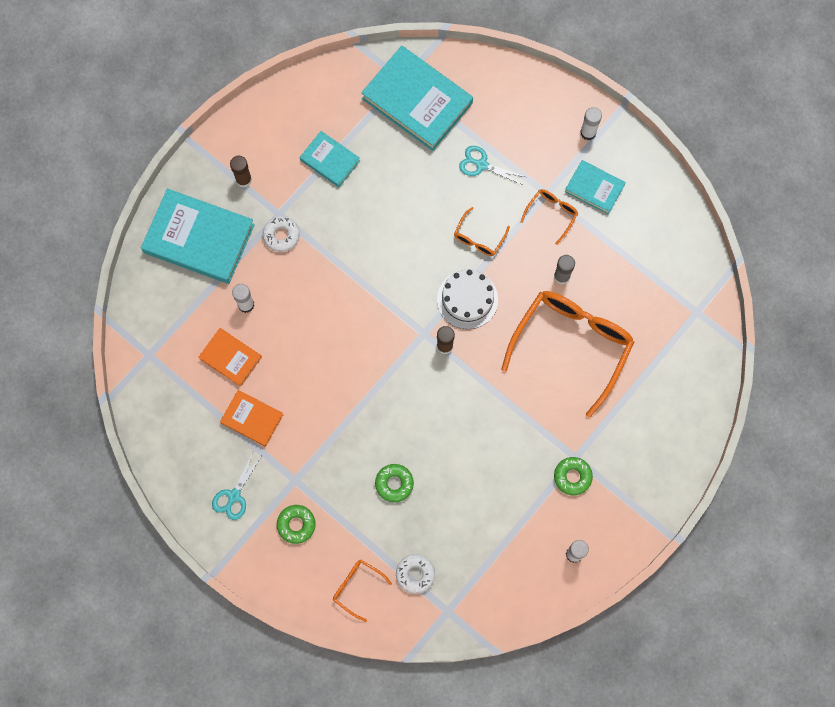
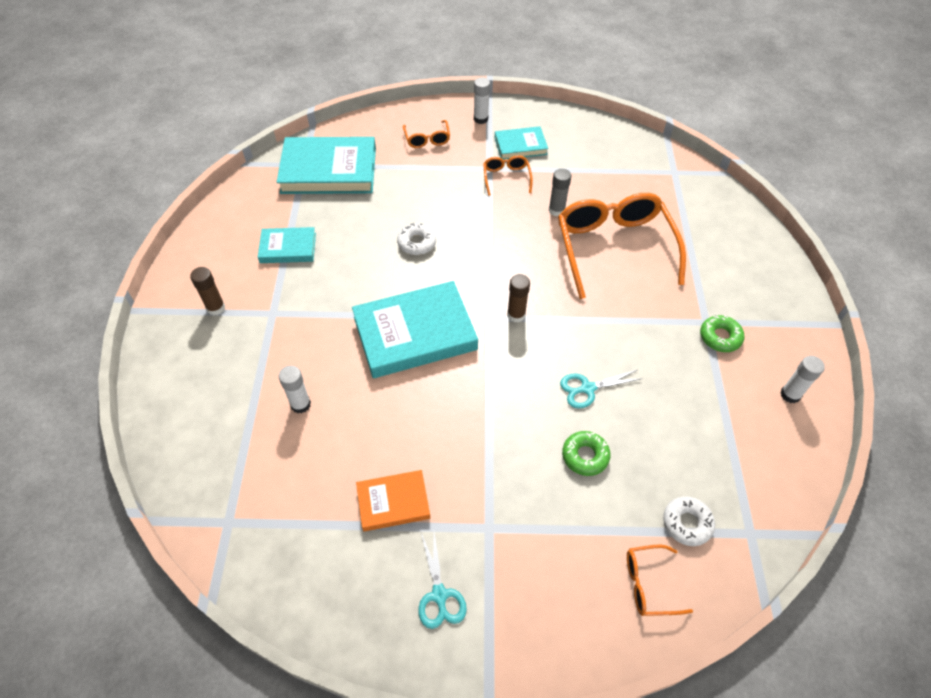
camera: 40 degrees left, 20 degrees down
(199, 238) = (205, 380): turquoise book -> turquoise book (415, 333)
(230, 358) = (323, 462): orange book -> none
(281, 235) = (289, 327): white donut -> white donut (416, 243)
(296, 524) = (530, 571): green donut -> none
(467, 299) = (500, 270): white cake -> none
(479, 238) = (466, 225): orange glasses -> orange glasses (427, 139)
(481, 165) = (420, 179): turquoise scissors -> turquoise scissors (587, 388)

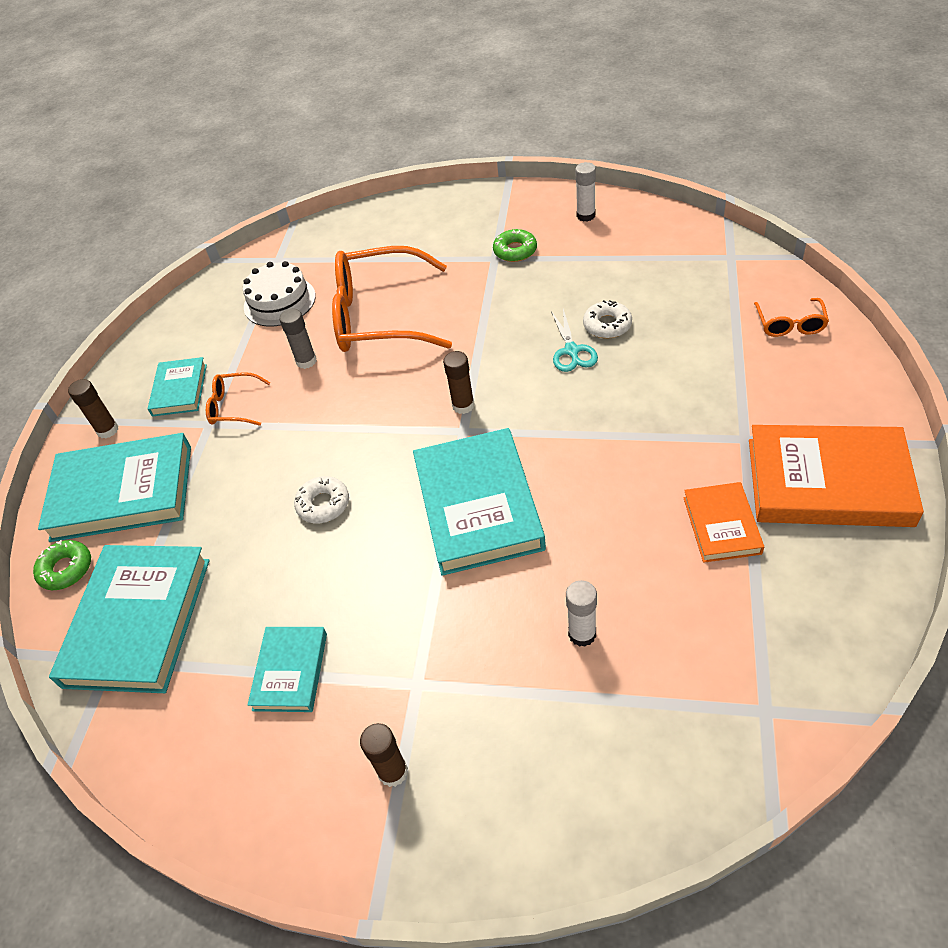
camera: 75 degrees left, 5 degrees down
(427, 139) = (122, 492): orange glasses -> turquoise book
(439, 595) = (828, 482): turquoise scissors -> orange book
(480, 119) = (107, 430): white glue stick -> brown glue stick
(585, 456) = (655, 358): green donut -> green donut (66, 569)
(622, 182) = (279, 301): none -> white cake
(687, 523) = (725, 294): white donut -> white donut (607, 325)

